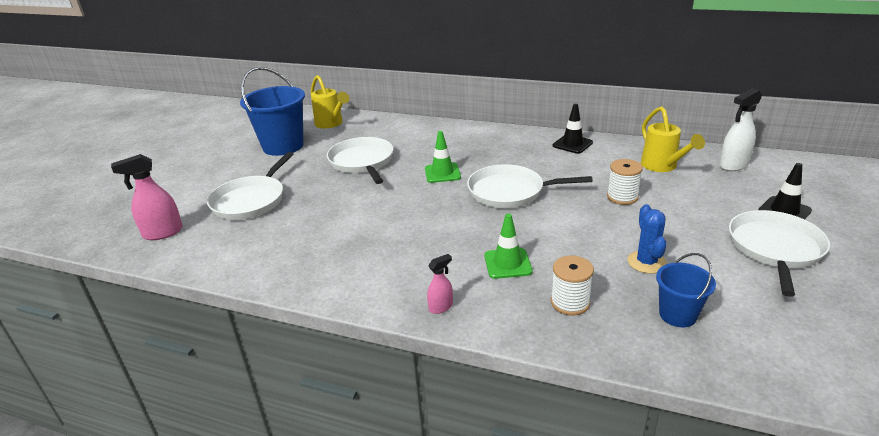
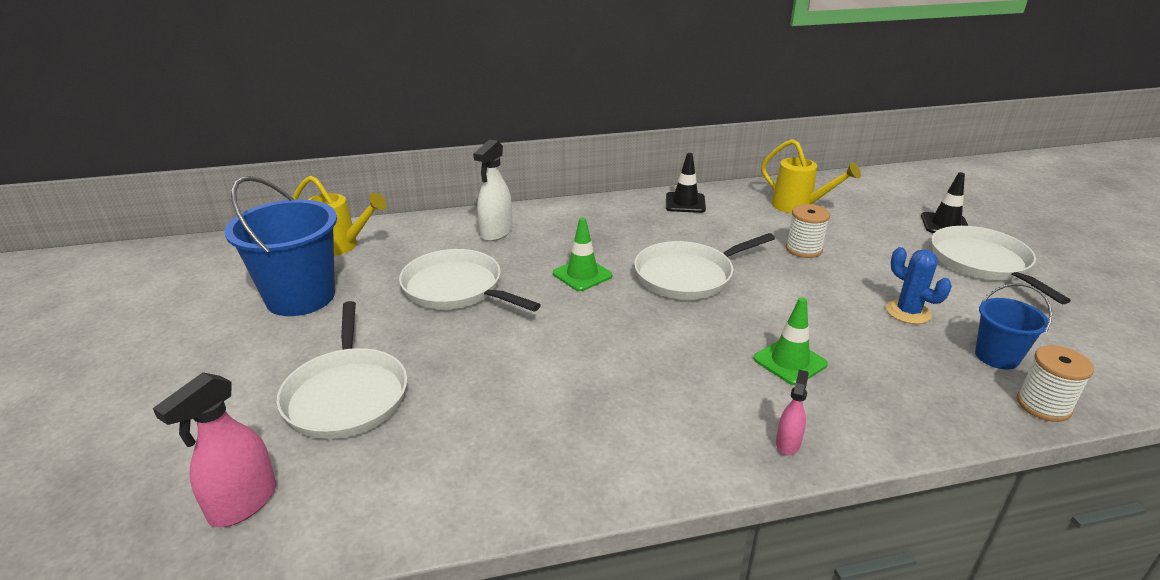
camera: 35 degrees left, 0 degrees up
(570, 303) = (900, 382): white spool -> white spool (1043, 405)
(733, 165) = (854, 190): white spray bottle -> white spray bottle (496, 232)

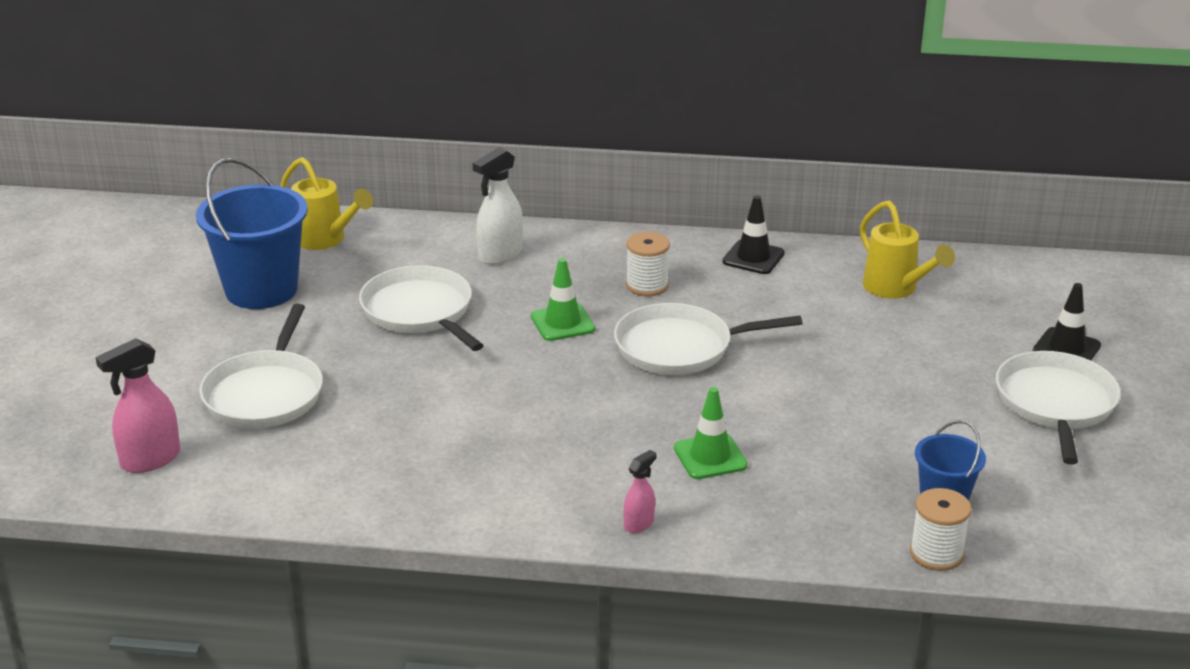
camera: 20 degrees right, 0 degrees up
(803, 249) = (846, 344): white spool -> white spool (647, 285)
(908, 312) = (895, 437): blue cactus -> none

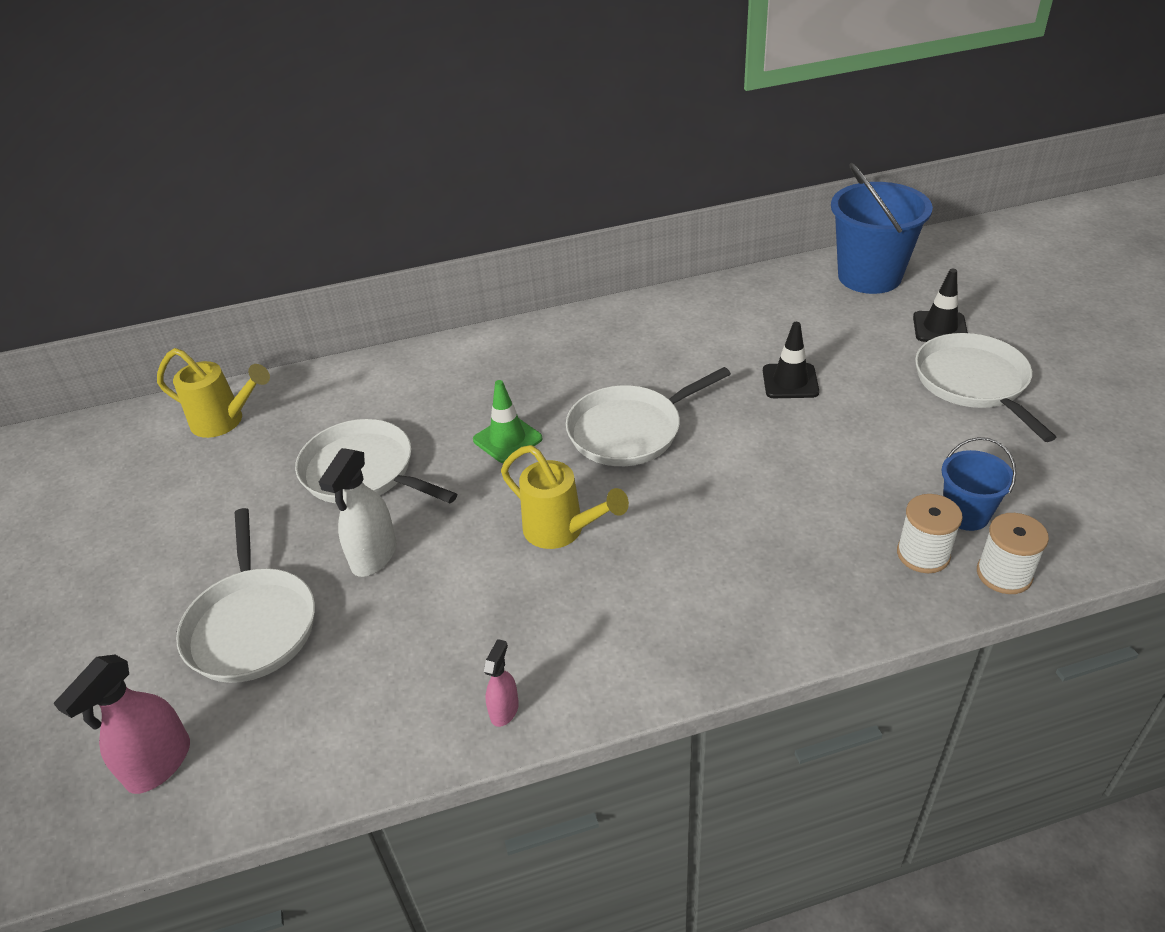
camera: 20 degrees left, 10 degrees up
(261, 290) = (185, 499): blue bucket -> blue bucket (869, 276)
(500, 255) = (405, 385): white spray bottle -> white spray bottle (374, 556)
(639, 524) = (724, 645): pink spray bottle -> pink spray bottle (504, 710)
(647, 285) = (559, 376): white spool -> white spool (923, 554)
(710, 457) = (736, 540): green traffic cone -> none
(753, 257) = (632, 320): black traffic cone -> black traffic cone (790, 381)
(896, 289) = (768, 314): yellow watering can -> yellow watering can (562, 531)

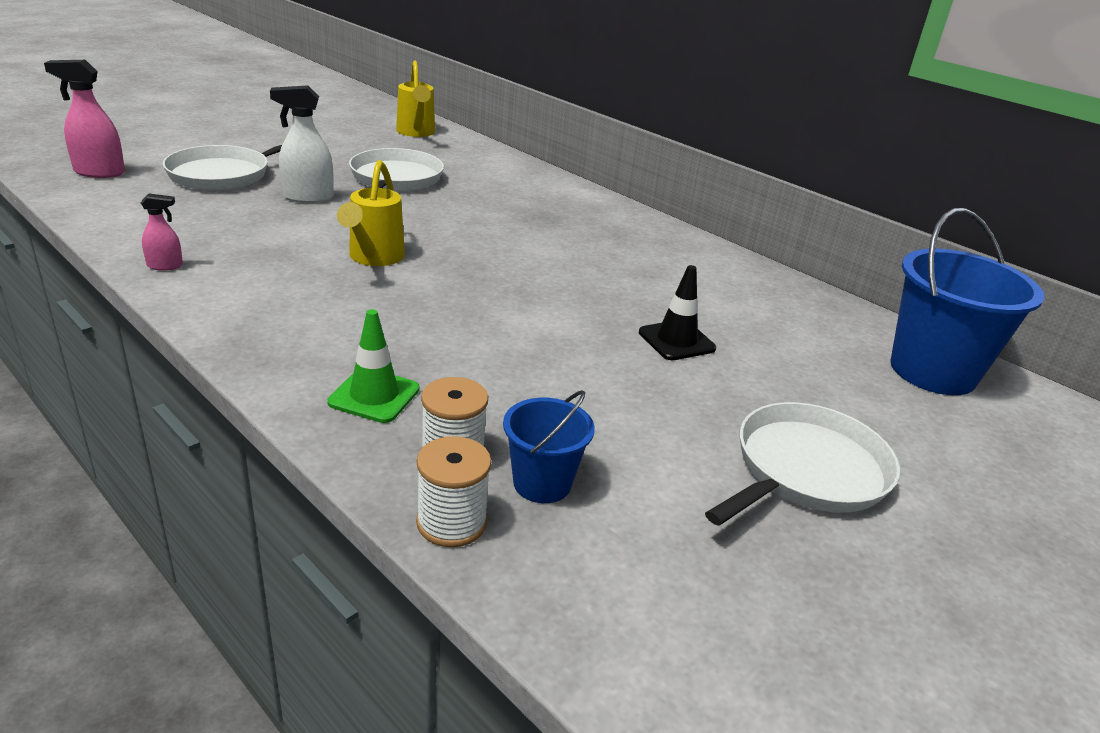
camera: 55 degrees right, 10 degrees down
(507, 439) = (471, 221): green traffic cone -> green traffic cone (374, 396)
(630, 430) = (524, 268): white pan -> none
(940, 328) = (892, 434): black traffic cone -> none

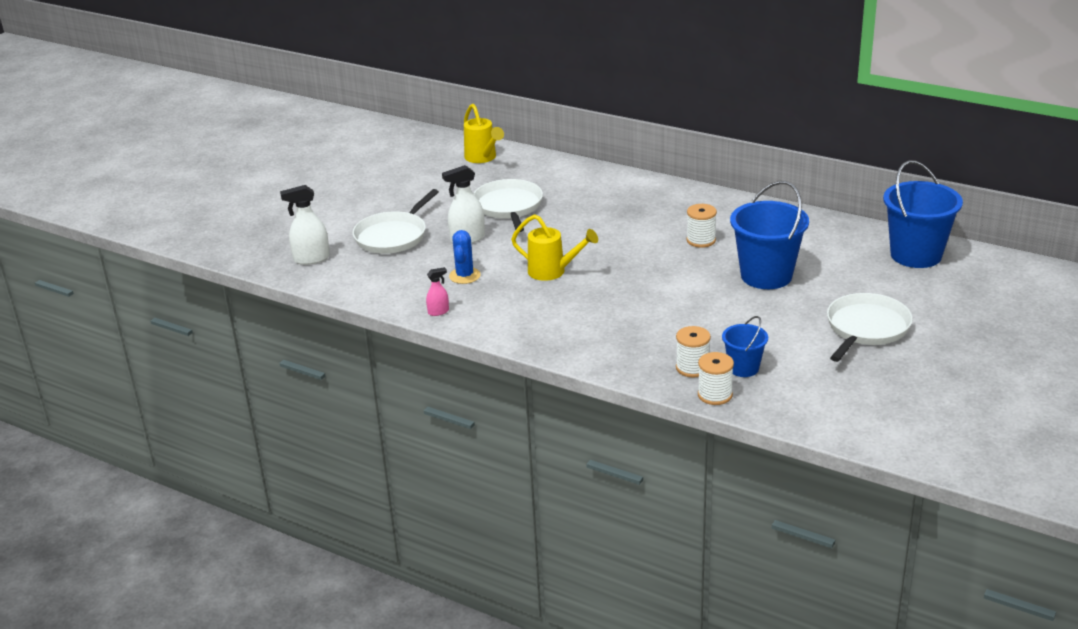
camera: 10 degrees left, 0 degrees up
(99, 172) = (311, 259): pink spray bottle -> white spray bottle
(254, 234) = (464, 276): none -> blue cactus
(373, 258) = (553, 272): yellow watering can -> yellow watering can turned 60 degrees counterclockwise
(374, 396) = (629, 351): green traffic cone -> none
(610, 272) = (701, 240): none -> white spool
(676, 340) = (766, 276): black traffic cone -> blue bucket

